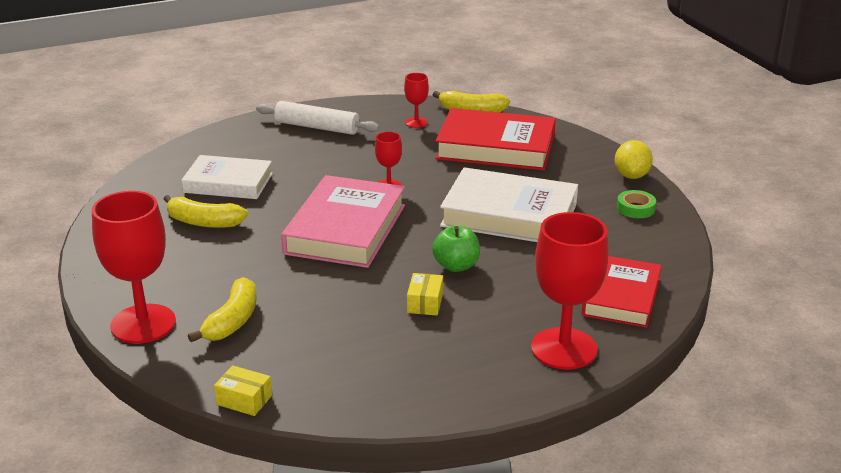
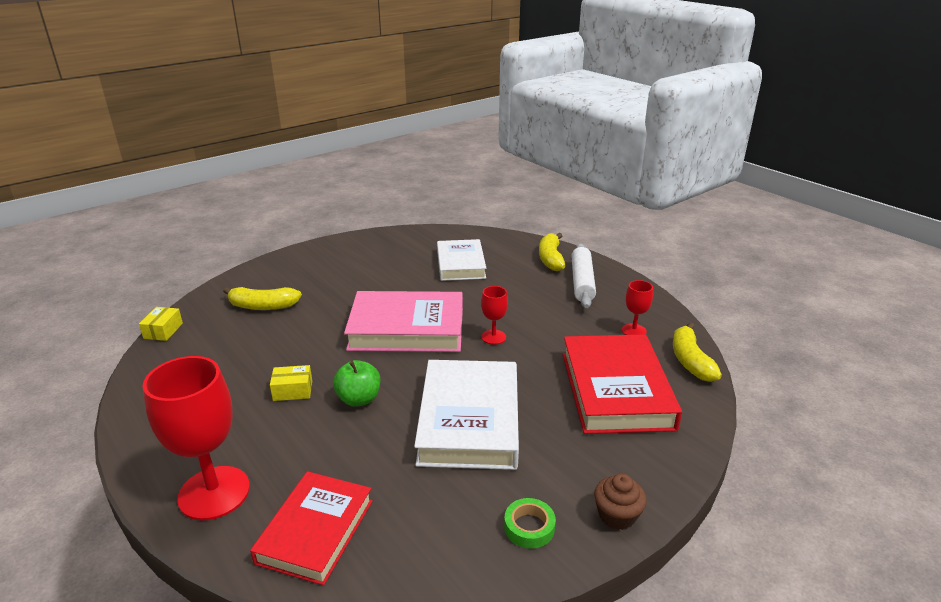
camera: 75 degrees right, 0 degrees up
(143, 324) = (259, 275): red goblet -> none
(203, 222) = (397, 267): yellow banana -> yellow banana (551, 258)
(621, 297) = (315, 531): red book -> red book turned 75 degrees counterclockwise
(631, 175) = (617, 515): yellow lemon -> brown cupcake

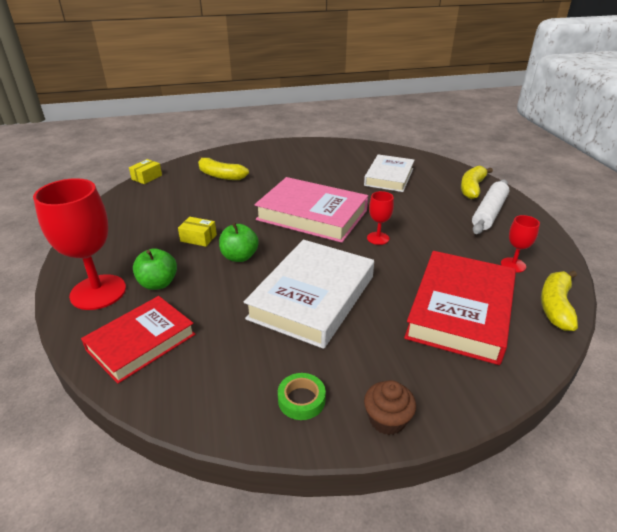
camera: 25 degrees right, 5 degrees up
(284, 459) = (158, 283): none -> green apple

